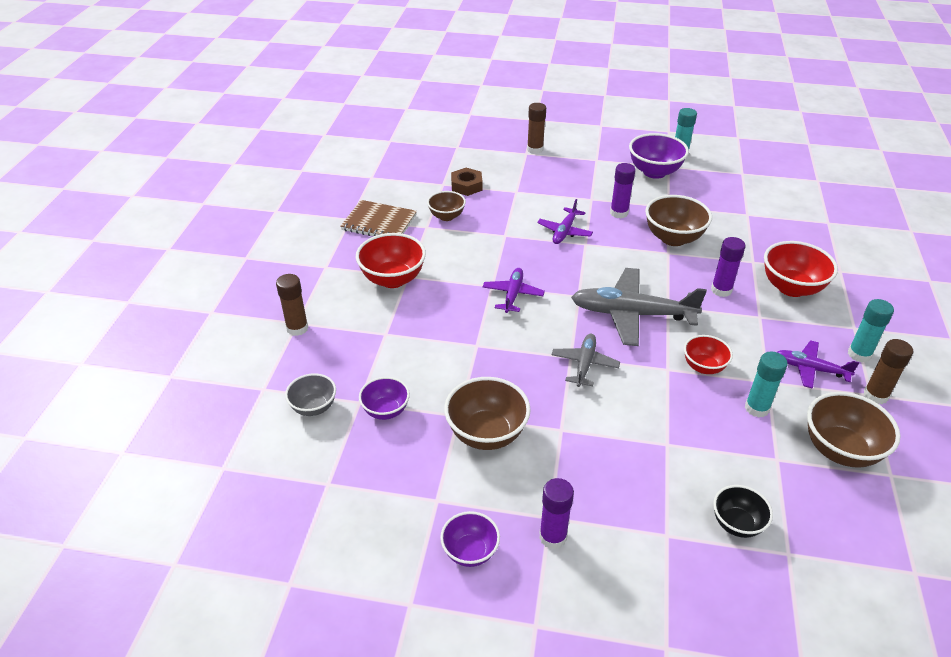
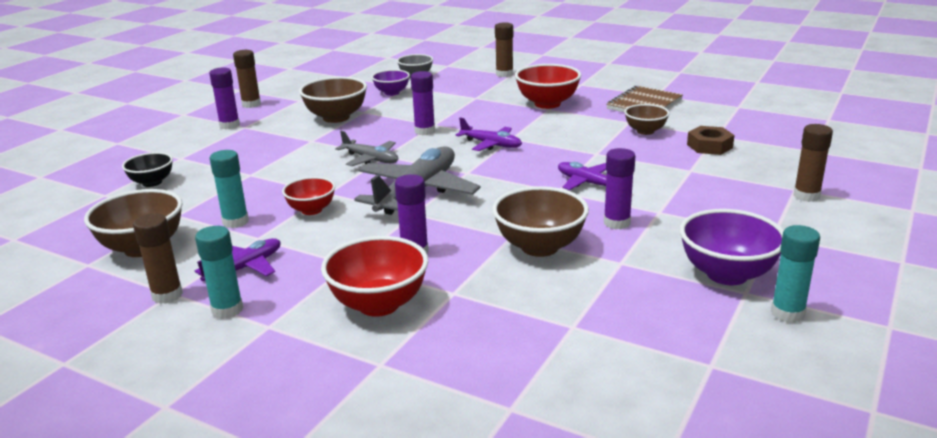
camera: 110 degrees right, 15 degrees down
(470, 552) = (251, 104): purple bowl -> brown glue stick
(498, 346) = (424, 131): none -> purple glue stick

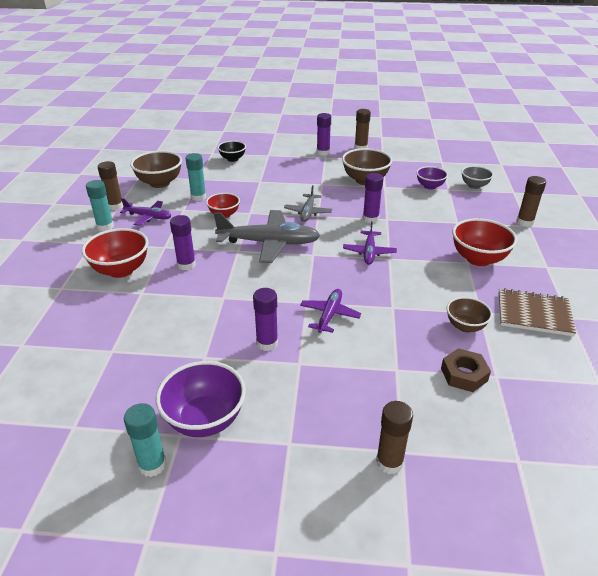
camera: 65 degrees right, 10 degrees up
(540, 247) = (212, 313): brown bowl -> none

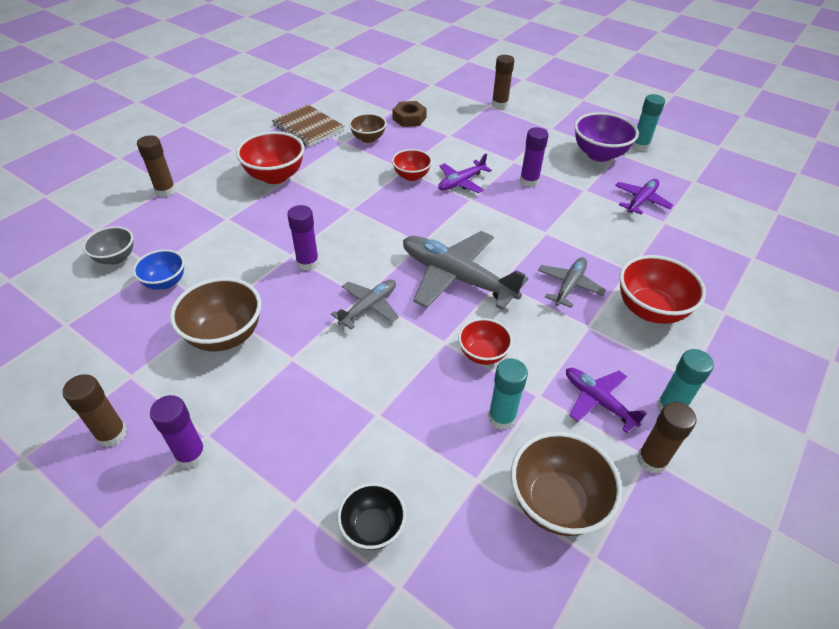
camera: 150 degrees left, 10 degrees up
(186, 265) = (569, 286): purple glue stick -> grey plane
(369, 252) = (362, 222): purple plane -> purple plane (641, 201)
(378, 303) = (411, 176): none -> red bowl
(430, 186) = (165, 282): purple bowl -> blue bowl

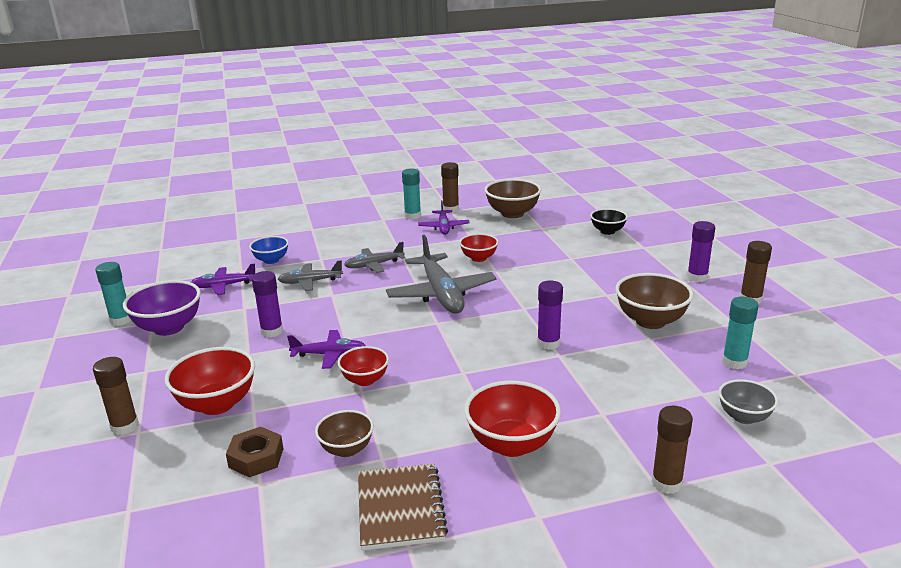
camera: 140 degrees left, 20 degrees down
(165, 282) = (692, 375): blue bowl -> blue bowl (271, 260)
(368, 307) = (526, 300): grey plane -> grey plane (310, 282)
(501, 418) = (502, 237): turquoise glue stick -> turquoise glue stick (734, 362)
(650, 310) = (349, 242): red bowl -> red bowl (217, 404)

